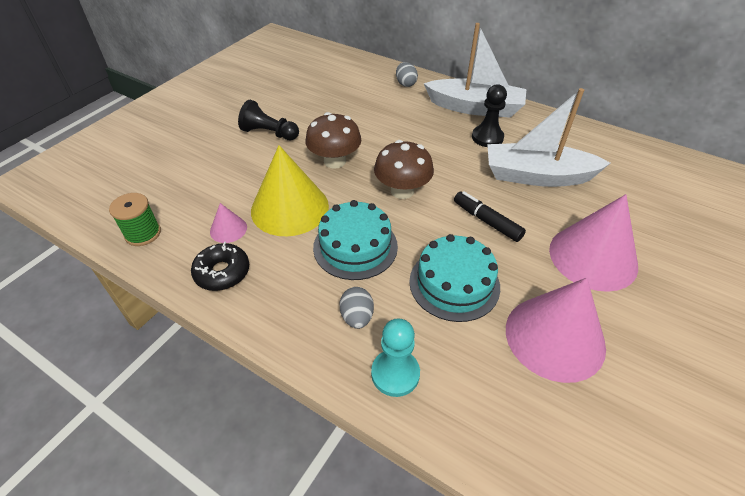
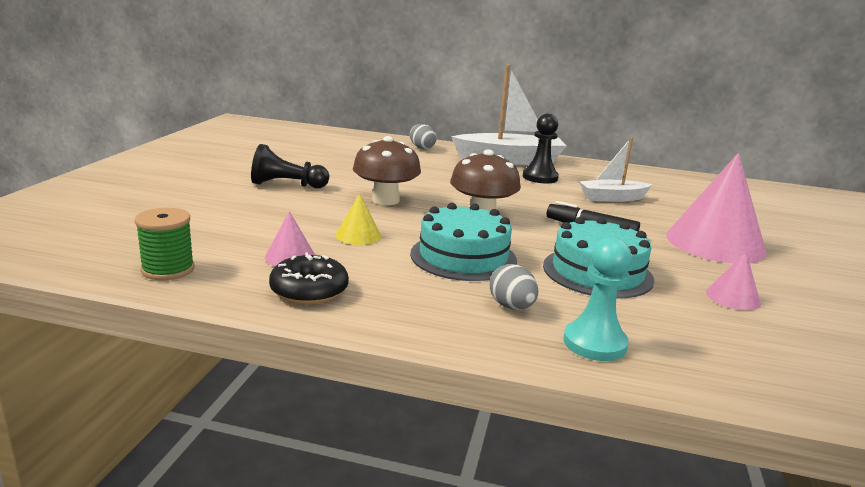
camera: 20 degrees left, 25 degrees down
(290, 208) = (358, 235): yellow cone -> yellow cone, size x0.45
(537, 176) = (612, 198): white boat -> white boat, size x0.58
(554, 337) = (733, 297): pink cone -> pink cone, size x0.45

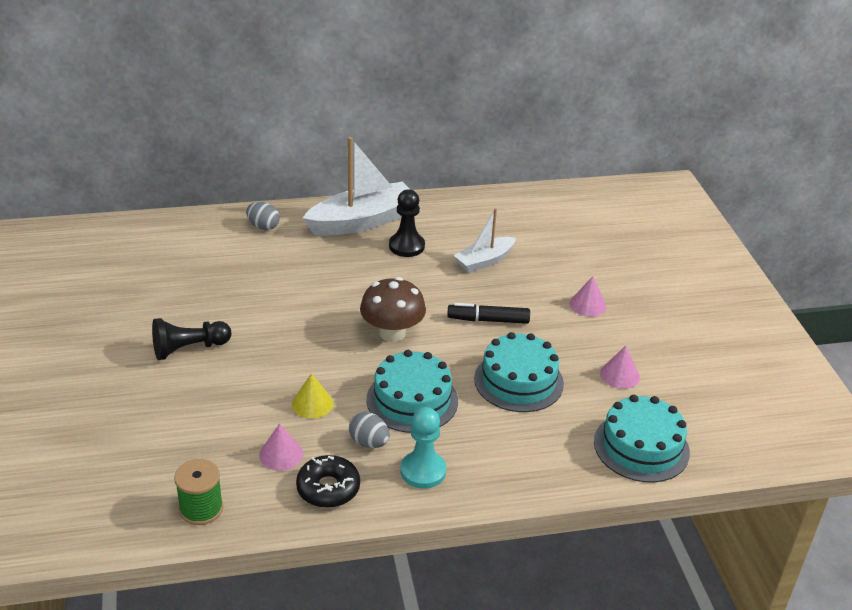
camera: 25 degrees left, 15 degrees up
(385, 200) = (296, 340): brown mushroom -> none
(511, 307) = (479, 448): grey egg -> grey egg (369, 442)
(594, 343) = (550, 464): turquoise pawn -> turquoise pawn (423, 471)
(715, 243) = (588, 305): pink cone -> pink cone, size x0.45
(738, 362) = (641, 447): none -> turquoise cake

